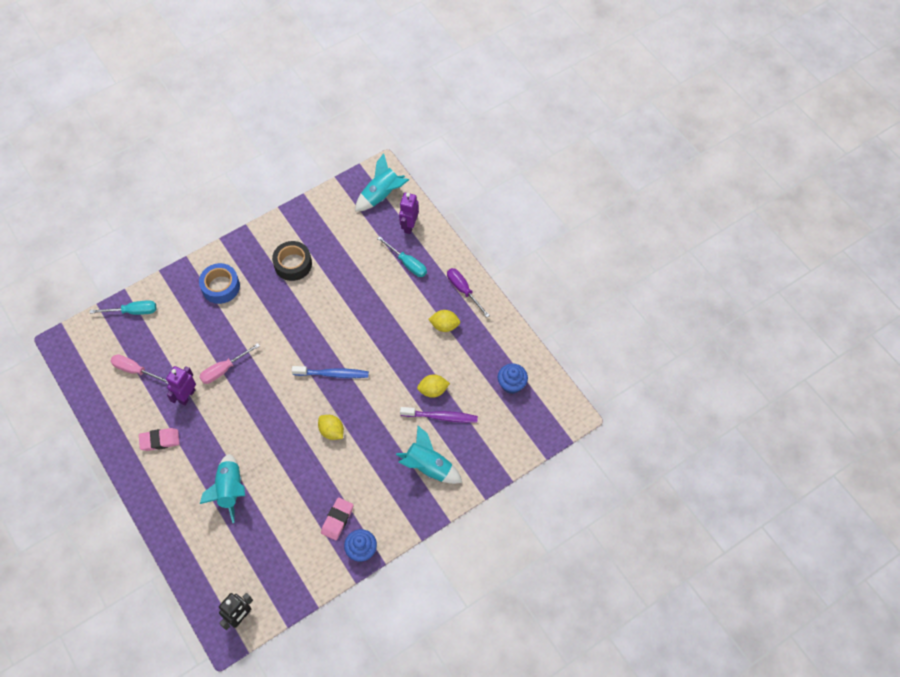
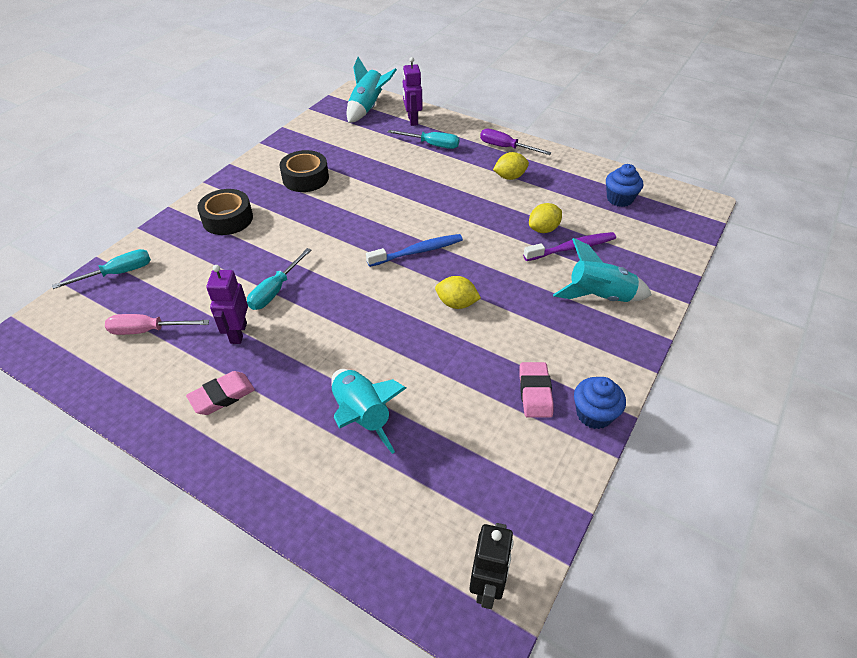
camera: 25 degrees left, 15 degrees down
(220, 287) = (227, 219): blue tape -> black tape
(224, 370) = (275, 290): pink screwdriver -> turquoise screwdriver

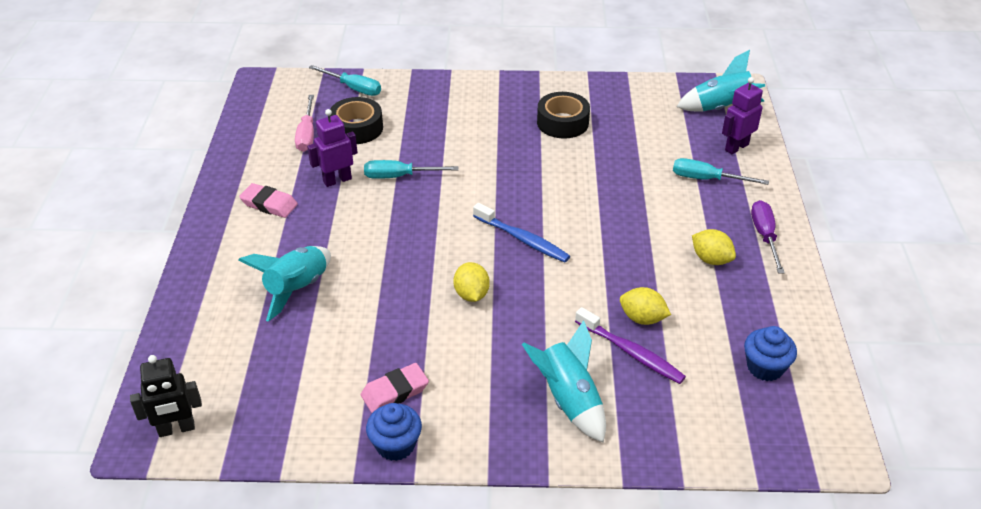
camera: 60 degrees right, 5 degrees down
(148, 330) = (307, 134): pink screwdriver -> pink screwdriver turned 150 degrees counterclockwise
(227, 219) = (464, 107): black tape -> black tape (357, 128)
(432, 145) = (706, 179): turquoise screwdriver -> turquoise screwdriver turned 120 degrees clockwise

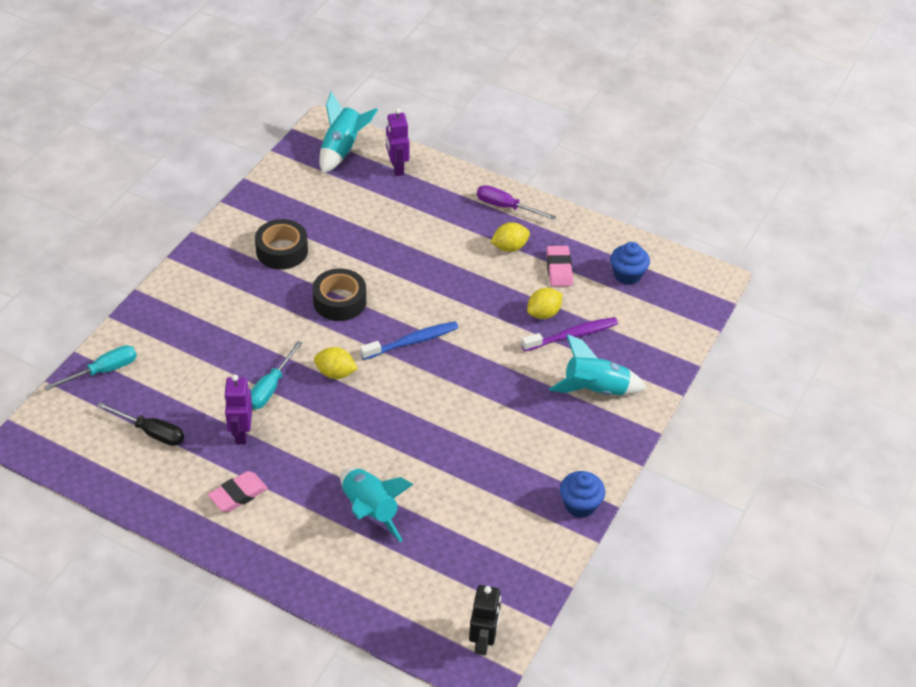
camera: 65 degrees left, 5 degrees up
(307, 134) = (151, 432): pink screwdriver -> black screwdriver
(357, 128) = (172, 391): black tape -> black tape (339, 301)
(395, 392) = (527, 486): pink eraser -> pink eraser (559, 269)
(471, 294) = (453, 399): yellow lemon -> yellow lemon (335, 373)
(706, 179) = (421, 203): turquoise screwdriver -> none

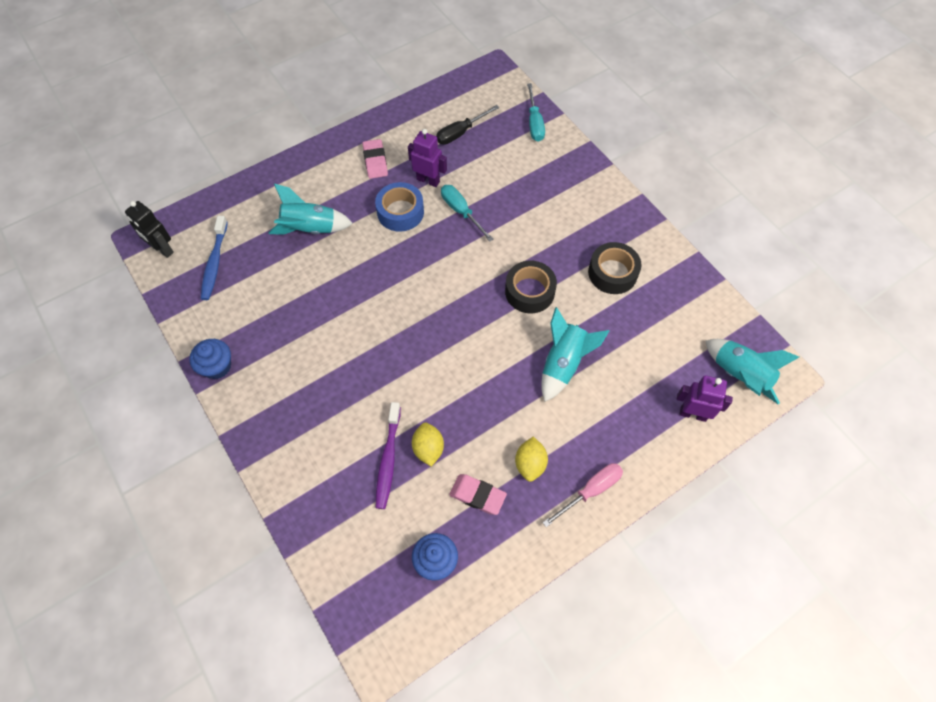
camera: 120 degrees right, 15 degrees up
(300, 439) = (400, 212): none -> blue tape
(335, 373) = (451, 258): yellow lemon -> none
(412, 341) = (454, 325): blue toothbrush -> blue toothbrush (214, 263)
(505, 207) = (590, 491): purple screwdriver -> pink screwdriver
(595, 389) = (316, 444): turquoise rocket -> turquoise rocket (563, 364)

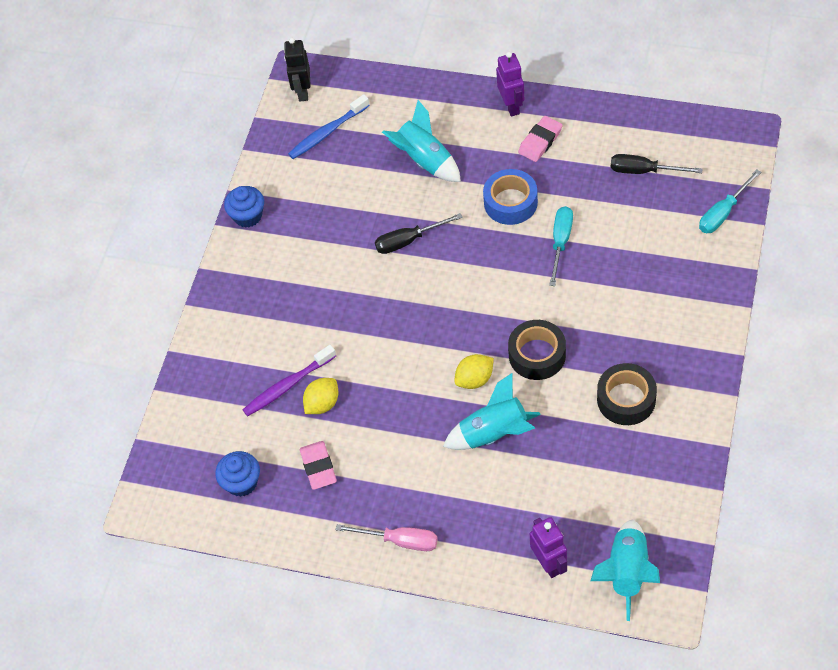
camera: 55 degrees right, 5 degrees down
(360, 289) = (408, 241): none -> black screwdriver
(428, 180) = (565, 193): purple robot -> purple robot (511, 106)
(530, 464) = (380, 481): yellow lemon -> yellow lemon (474, 379)

